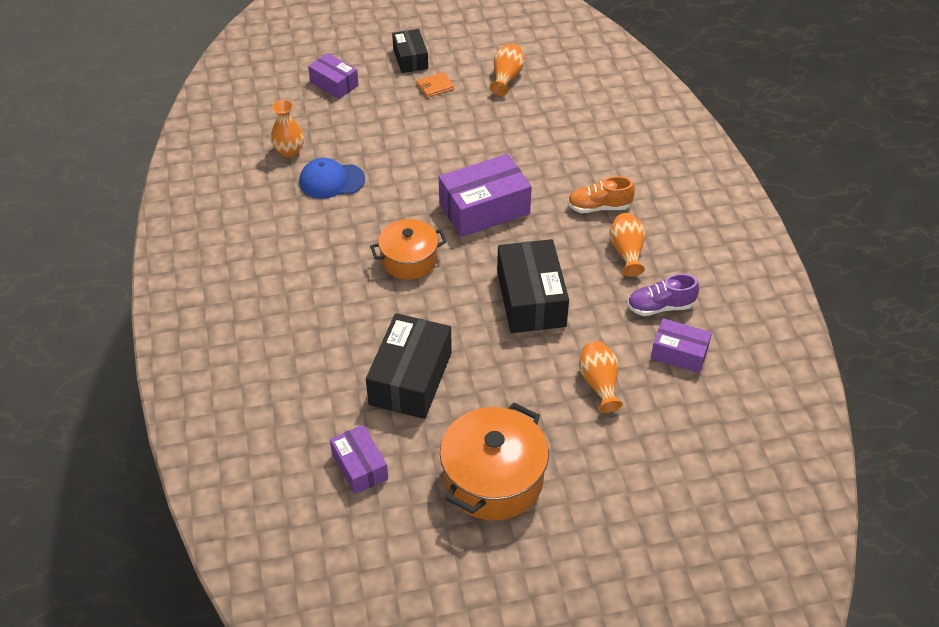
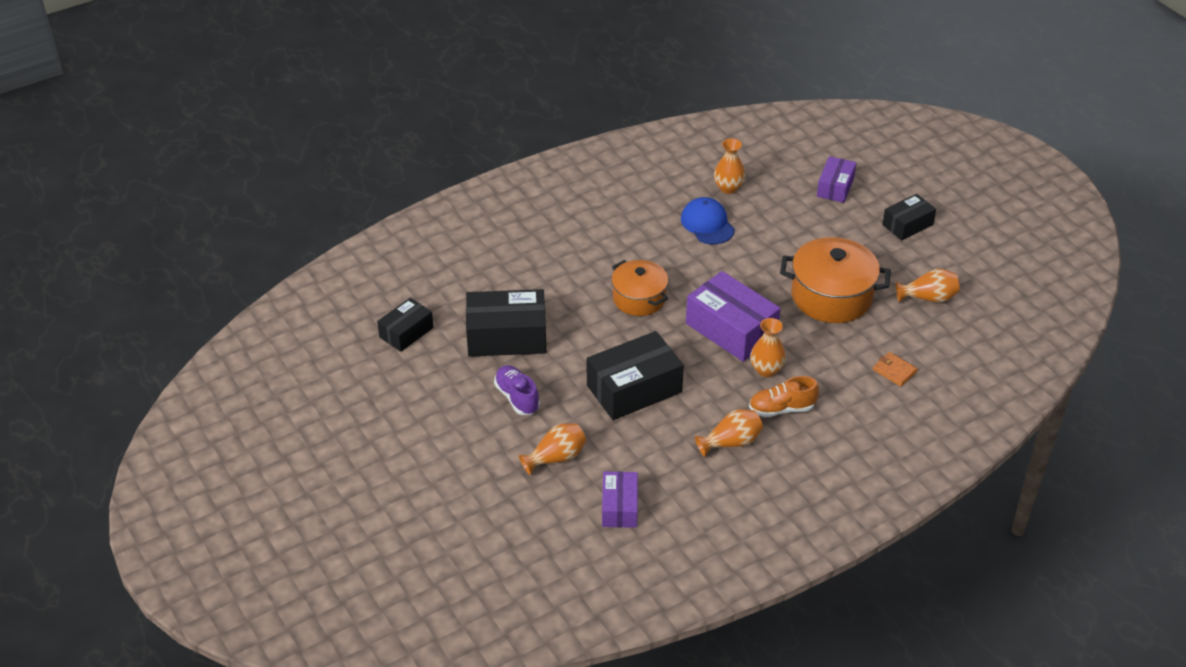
camera: 70 degrees right, 5 degrees down
(359, 466) = (406, 332): purple box -> black box
(435, 87) = (878, 252): orange wallet -> orange wallet (894, 371)
(493, 479) = (424, 413): orange pot -> orange pot (831, 296)
(547, 202) = (766, 370): none -> orange vase
(599, 207) = (782, 409): orange shoe -> orange shoe turned 75 degrees counterclockwise
(660, 307) = (672, 482): purple shoe -> purple shoe (517, 398)

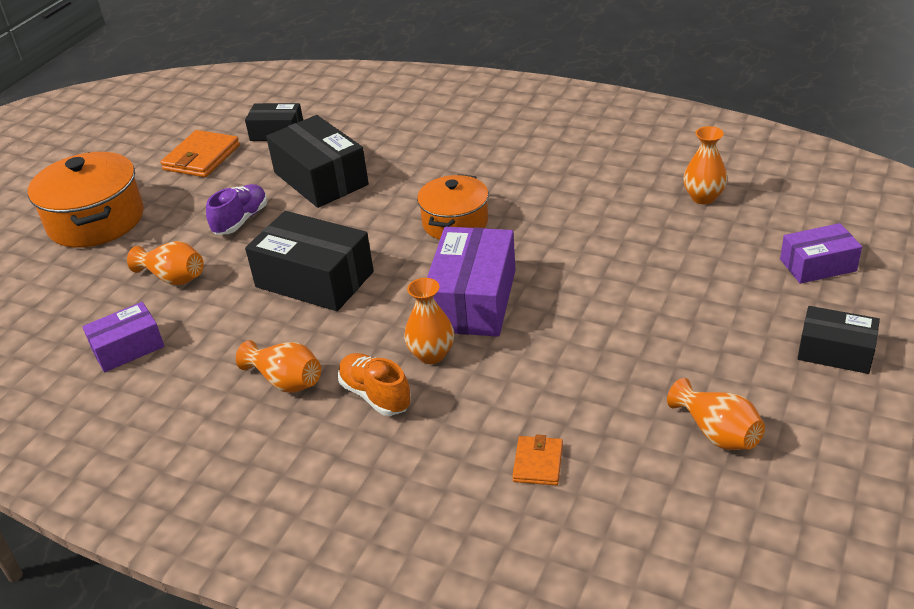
camera: 60 degrees right, 5 degrees down
(394, 387) = (202, 157): none -> orange wallet
(707, 224) = (625, 211): blue cap -> none
(831, 296) = (616, 348): orange pot -> orange pot (96, 221)

